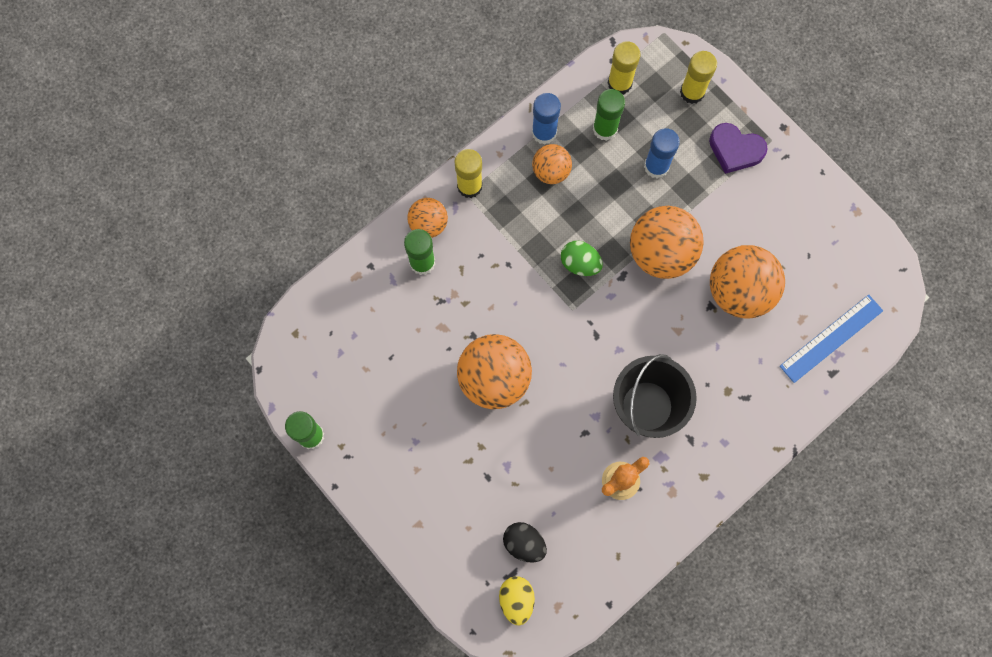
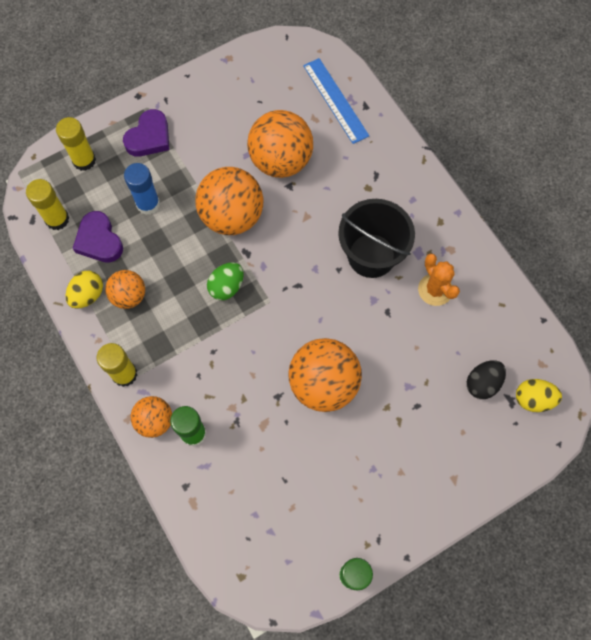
camera: 80 degrees left, 5 degrees down
(544, 132) = (88, 295): blue glue stick -> yellow egg
(605, 129) = (99, 240): green glue stick -> purple heart

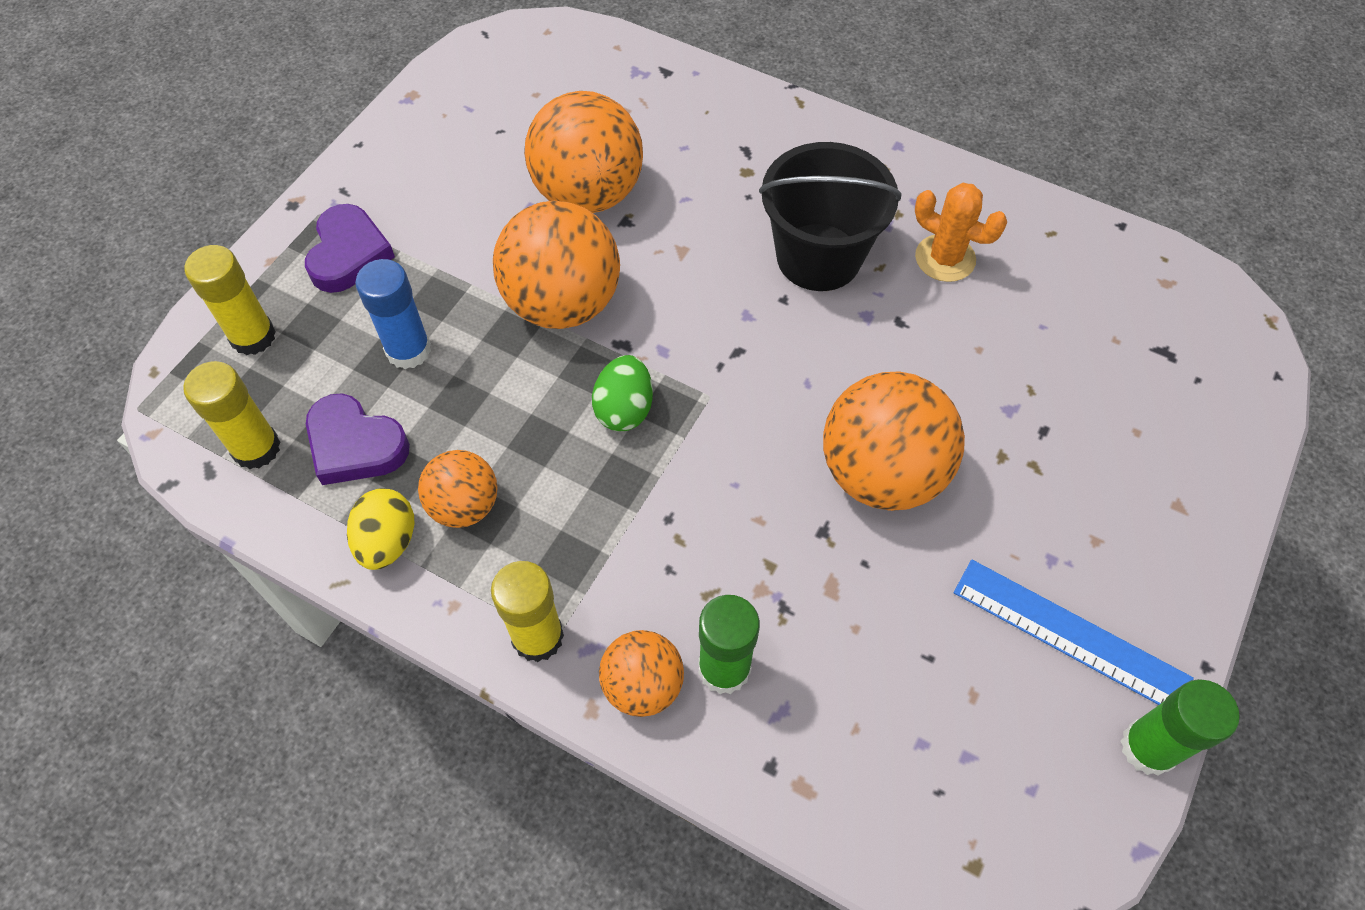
camera: 30 degrees left, 10 degrees down
(335, 100) = (616, 82): blue ruler -> blue ruler (1070, 634)
(482, 383) = (1110, 350): black egg -> none
(533, 399) = (1194, 334): yellow egg -> none

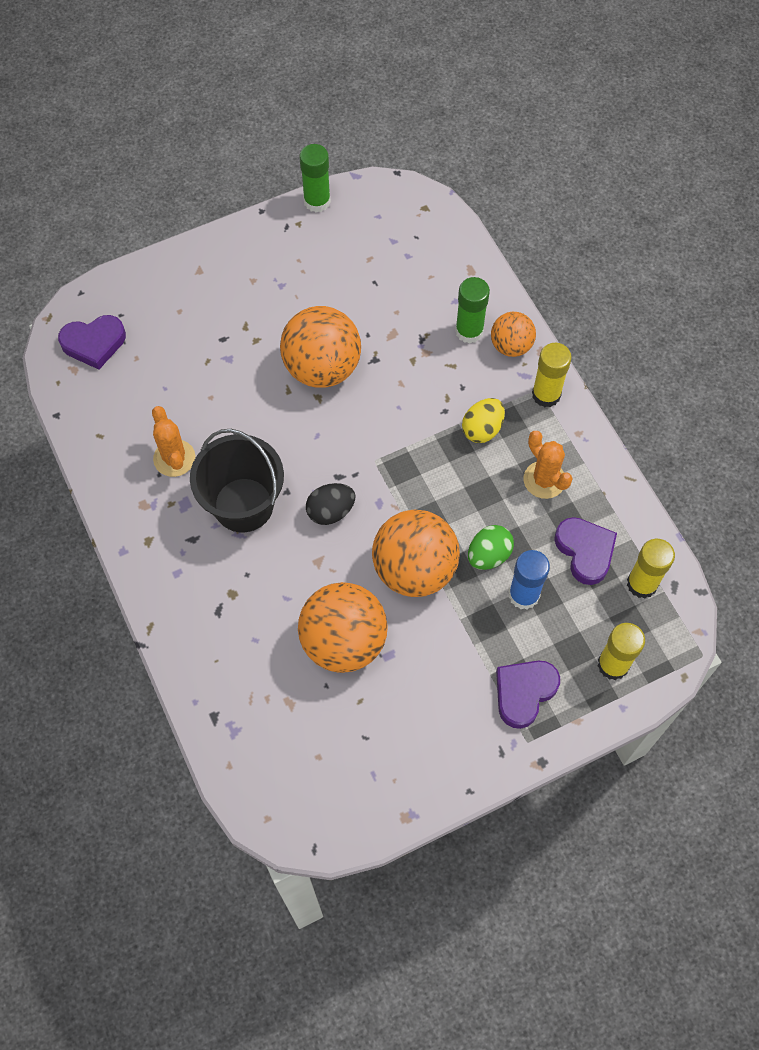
camera: 145 degrees left, 5 degrees up
(388, 541) = (594, 485): yellow egg -> yellow egg (482, 429)
(464, 505) = (544, 480): orange ball -> orange cactus
(624, 409) = (425, 481): green egg -> green egg (488, 555)
(712, 308) = (331, 511): none -> black egg
(1070, 634) = (305, 254): blue ruler -> none
(1183, 325) = (94, 343): none -> purple heart

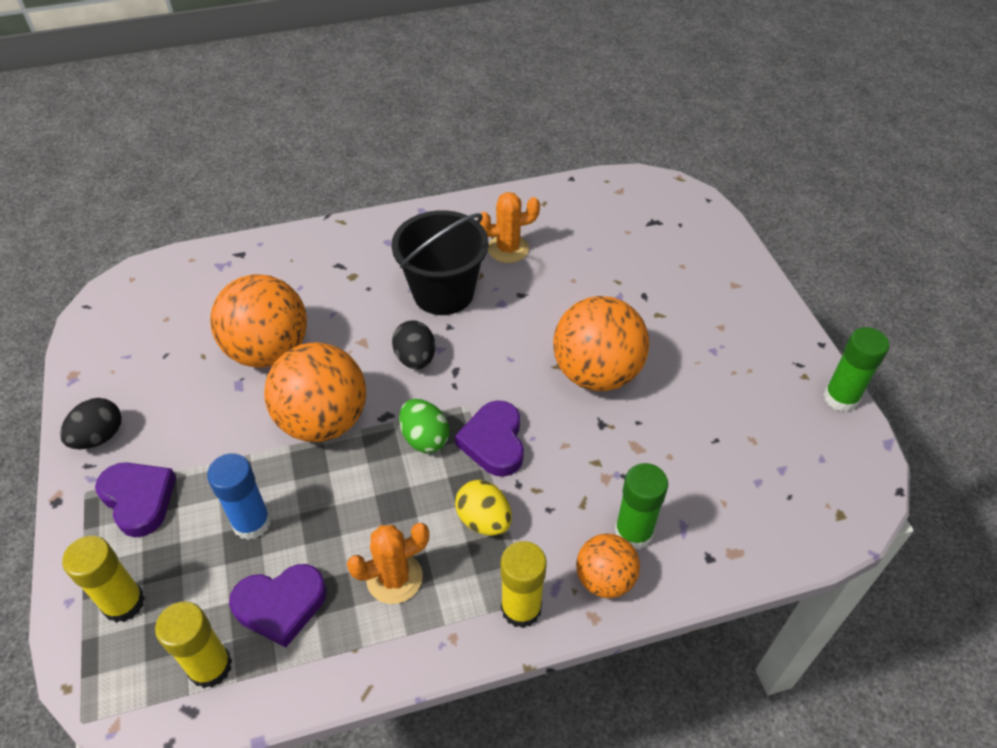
camera: 100 degrees right, 15 degrees down
(94, 343) = (647, 205): purple heart -> purple heart (494, 442)
(470, 756) = (99, 437): none -> black egg
(488, 555) = (314, 495): green egg -> green egg (425, 438)

